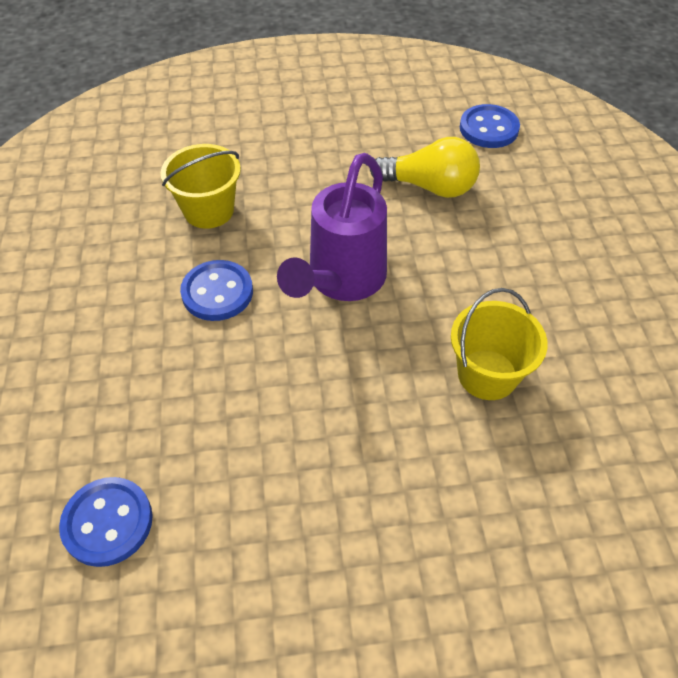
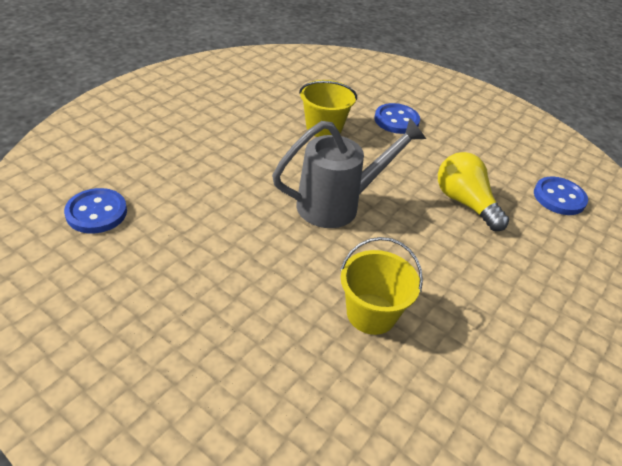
camera: 140 degrees left, 10 degrees down
(217, 292) = (420, 252): blue button -> blue button (396, 120)
(341, 281) = (338, 204): purple watering can -> grey watering can
(430, 187) = (204, 210): yellow light bulb -> yellow light bulb (465, 202)

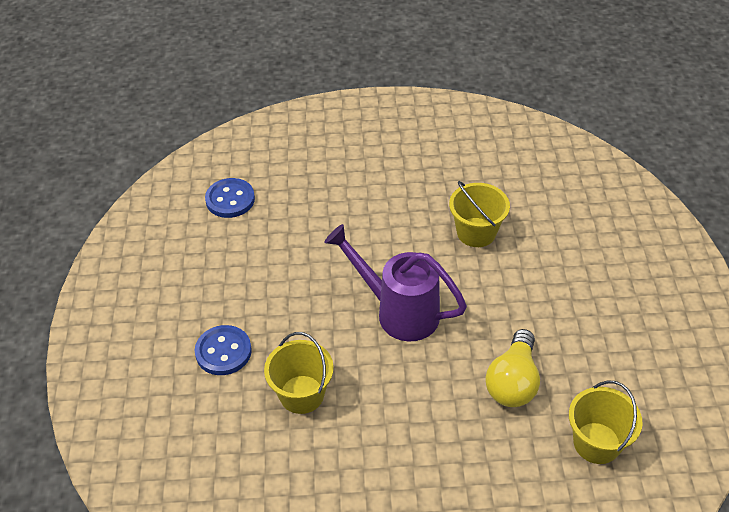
camera: 125 degrees left, 5 degrees up
(96, 213) = (596, 443): blue button -> yellow bucket
(338, 204) = (398, 311): grey watering can -> purple watering can
(465, 202) = (303, 245): yellow light bulb -> yellow light bulb (513, 382)

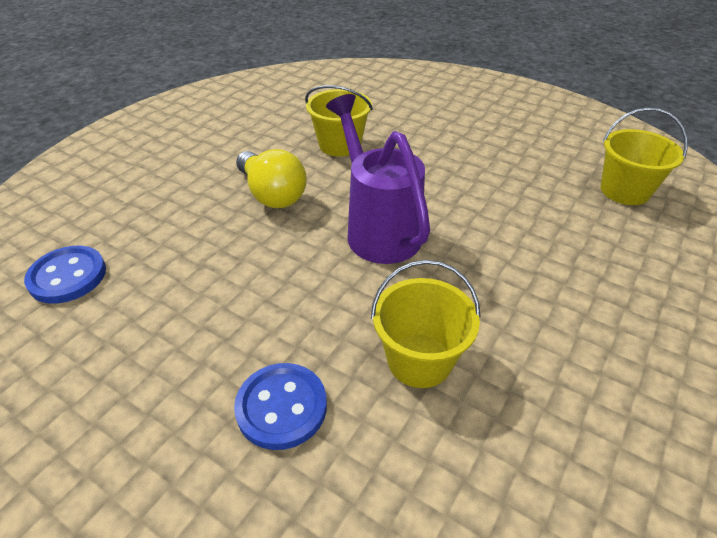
camera: 55 degrees left, 5 degrees down
(398, 311) = (378, 229): purple watering can -> purple watering can turned 90 degrees clockwise
(513, 382) = (525, 202): yellow light bulb -> yellow light bulb (272, 194)

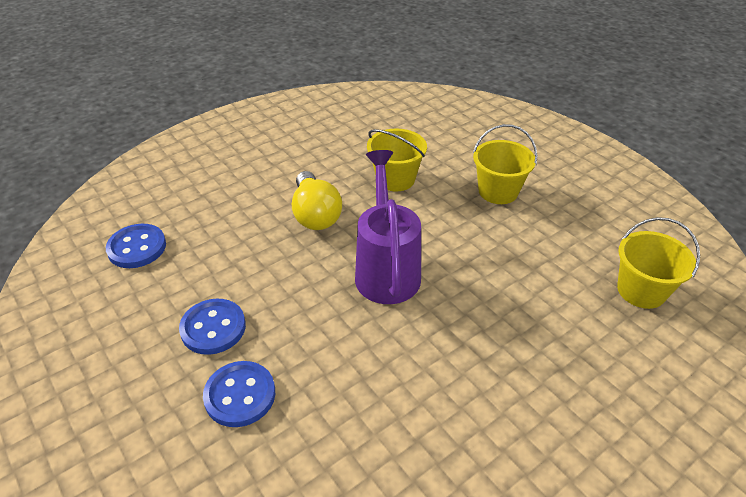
camera: 20 degrees right, 0 degrees up
(210, 340) = (213, 328): none -> blue button
(419, 360) = (359, 392): yellow bucket -> yellow bucket (498, 191)

